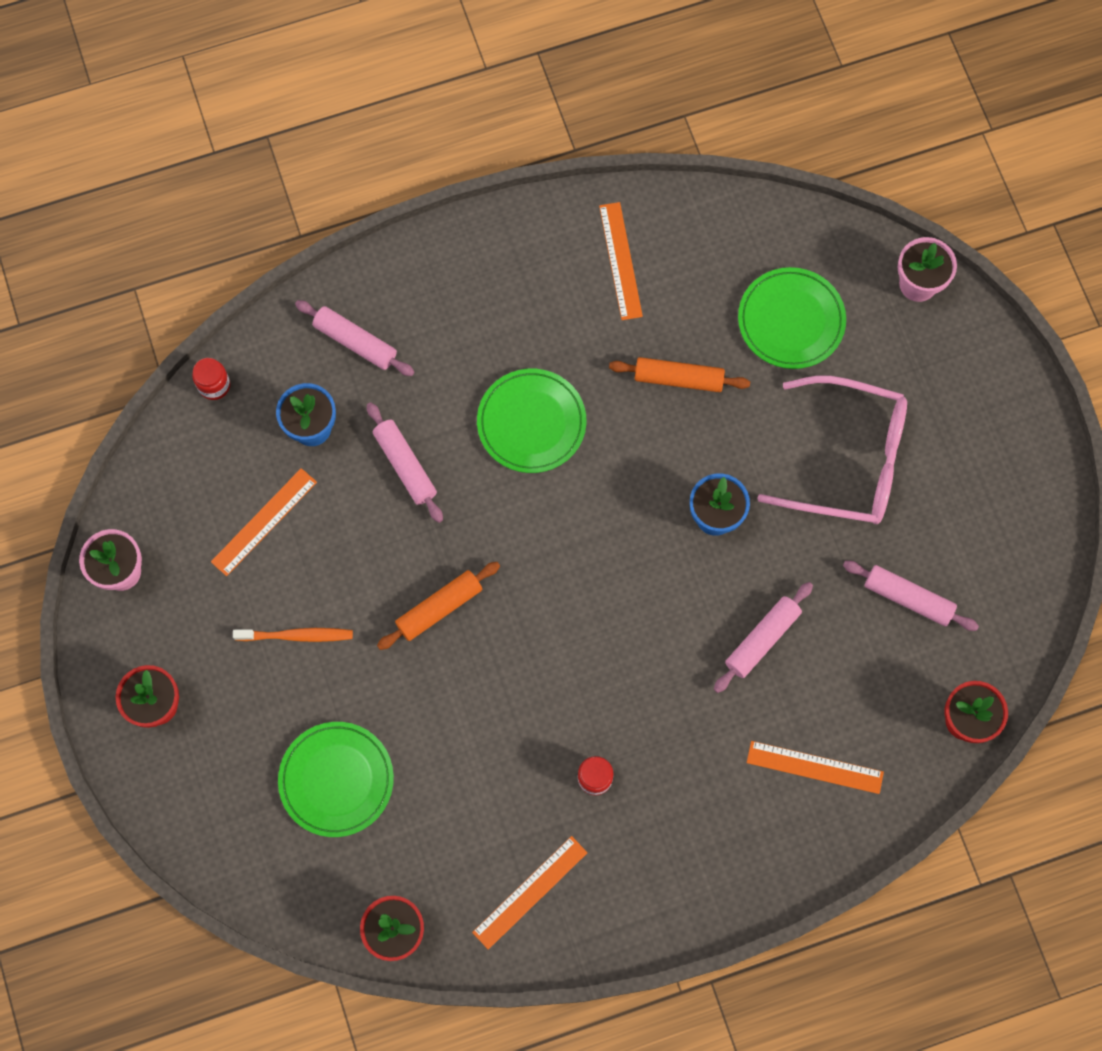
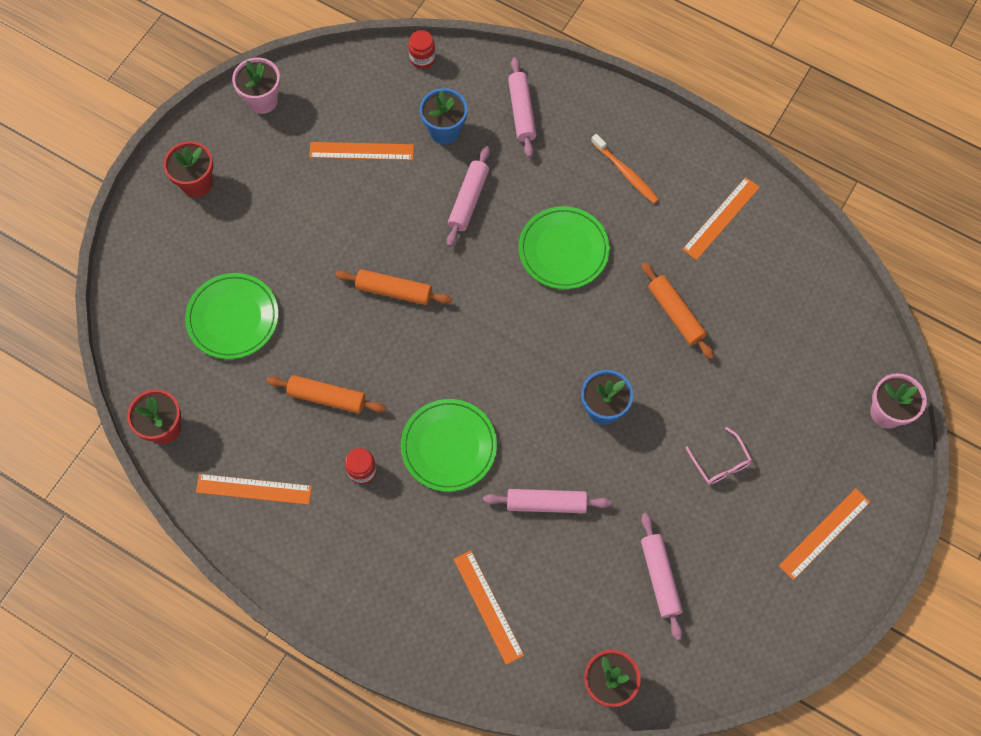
camera: 50 degrees right, 5 degrees down
(297, 636) = (305, 225): orange toothbrush -> orange toothbrush (625, 173)
(495, 754) = (327, 397): none -> orange rolling pin
(791, 320) = (782, 352): green plate -> green plate (449, 446)
(848, 460) = (720, 463): pink glasses -> pink glasses, size x0.43
(980, 429) = (824, 533): none -> orange ruler

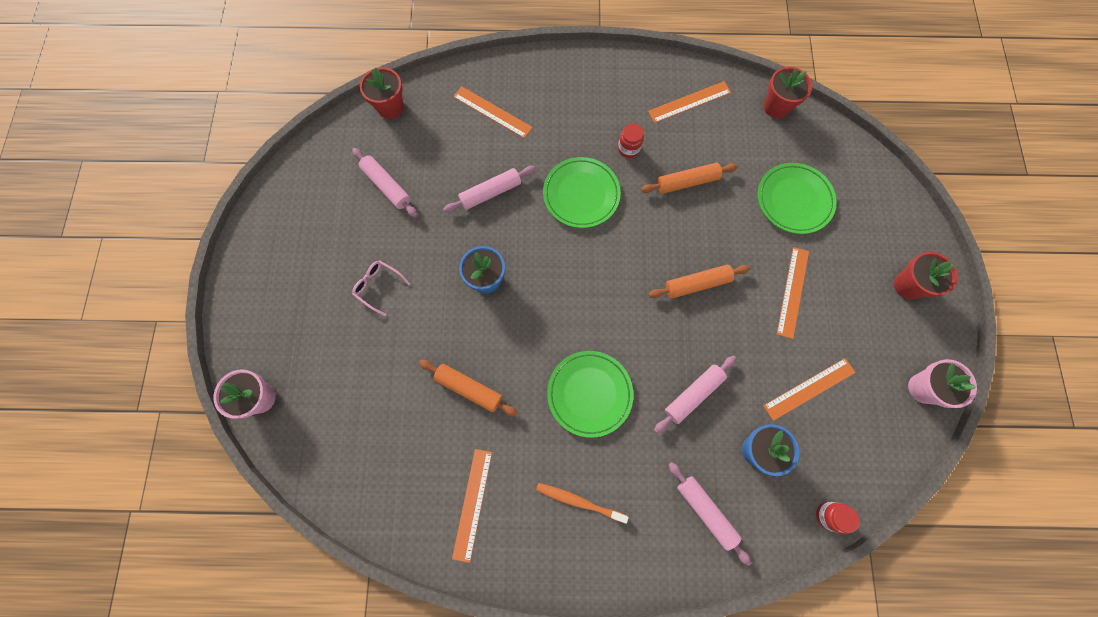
camera: 150 degrees right, 5 degrees up
(468, 200) = (693, 394): pink rolling pin -> pink rolling pin turned 60 degrees clockwise
(824, 533) = (279, 276): orange ruler -> orange ruler (793, 292)

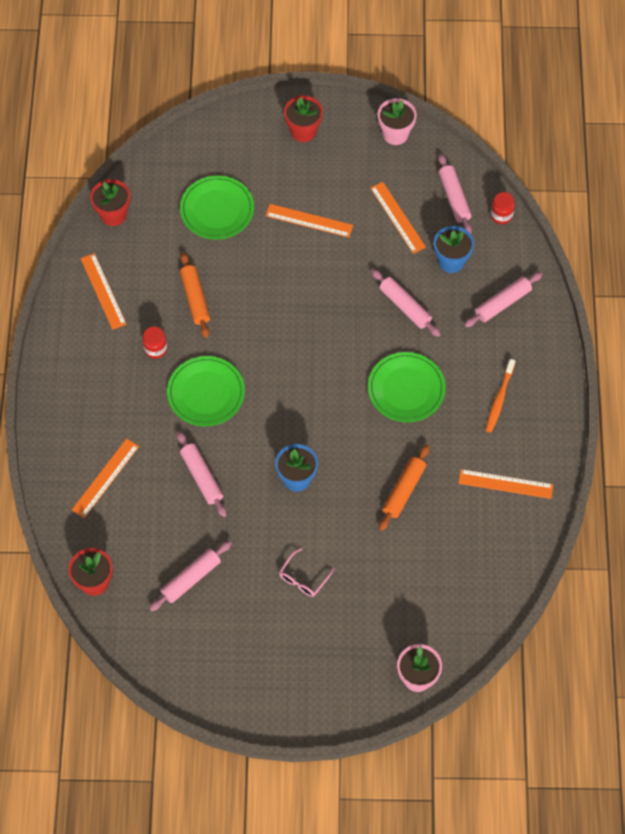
camera: 90 degrees left, 10 degrees down
(697, 284) = (301, 297): orange rolling pin -> none
(845, 457) = (454, 198): none -> pink rolling pin

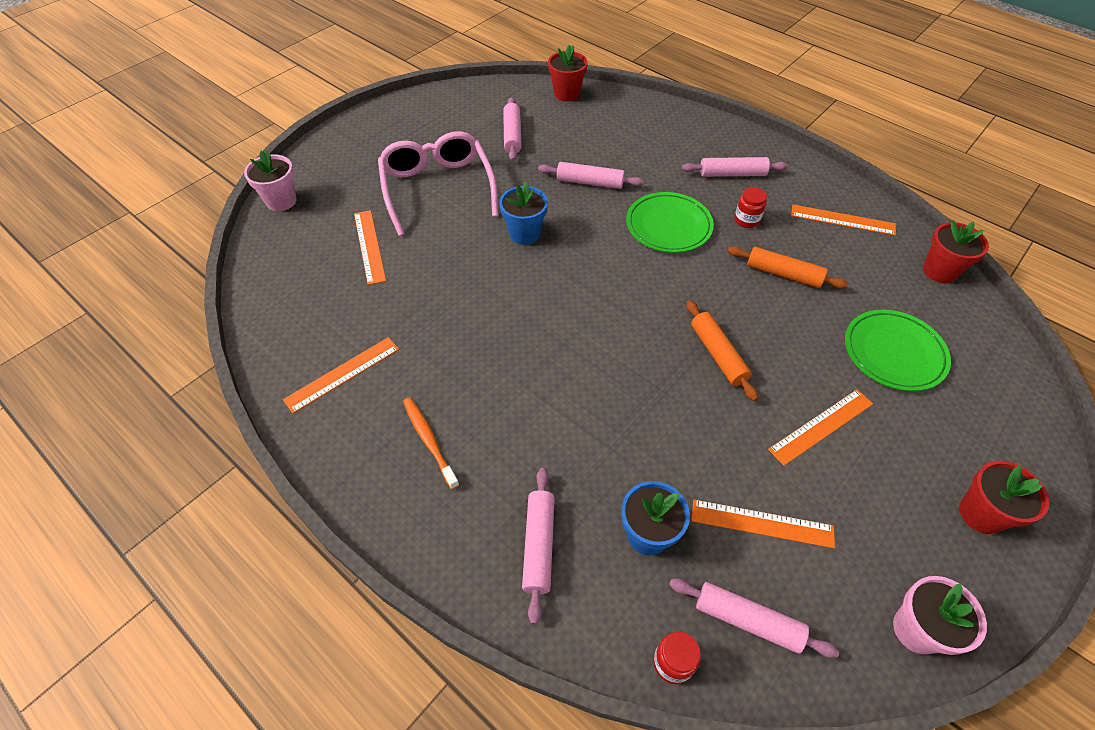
camera: 130 degrees right, 10 degrees down
(105, 478) = (646, 135): orange ruler -> orange ruler (369, 246)
(303, 578) = (437, 188): pink glasses -> pink glasses, size x2.34
(404, 490) = (430, 294): orange rolling pin -> orange rolling pin (717, 354)
(405, 306) = (626, 437): pink rolling pin -> pink rolling pin (732, 174)
(406, 389) = (526, 367): green plate -> none

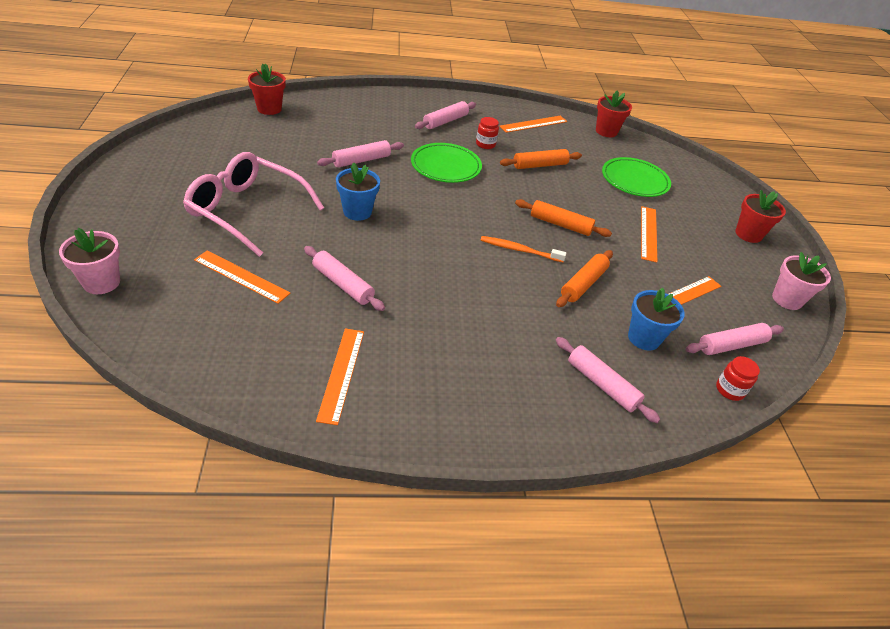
camera: 50 degrees left, 10 degrees down
(429, 441) = (463, 374): orange toothbrush -> orange toothbrush (519, 250)
(512, 135) = (261, 151): pink rolling pin -> pink rolling pin (342, 284)
(657, 434) = (583, 284): none -> orange rolling pin

